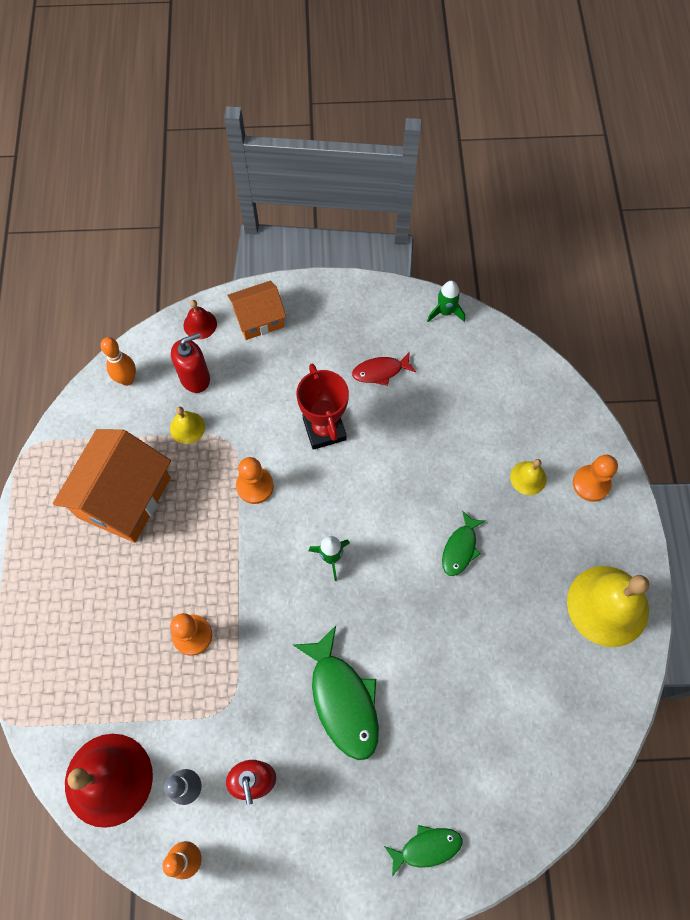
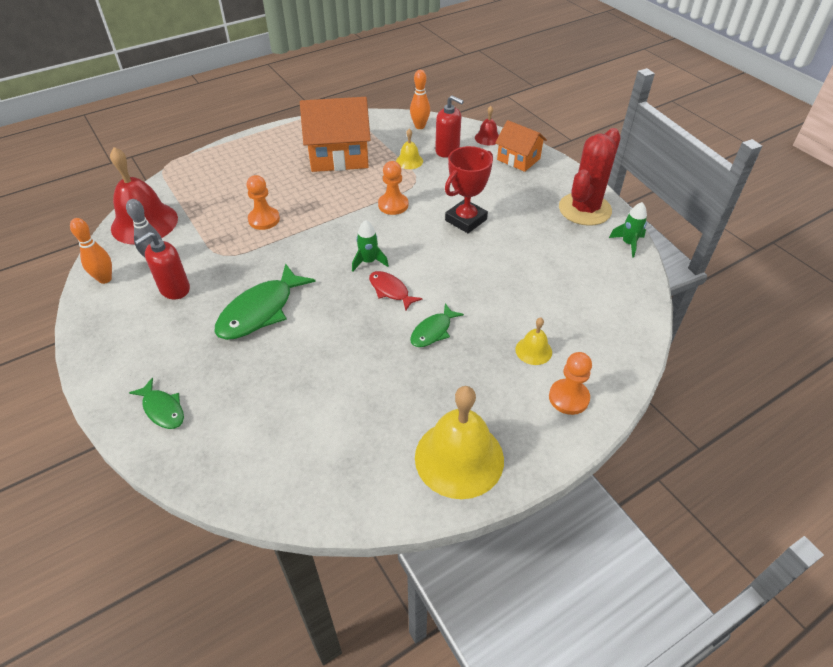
camera: 60 degrees right, 20 degrees down
(376, 314) = (584, 209): none -> red cactus
(380, 371) = (540, 229): red fish -> red fish (390, 291)
(460, 548) = (433, 331): green fish -> green fish turned 45 degrees counterclockwise

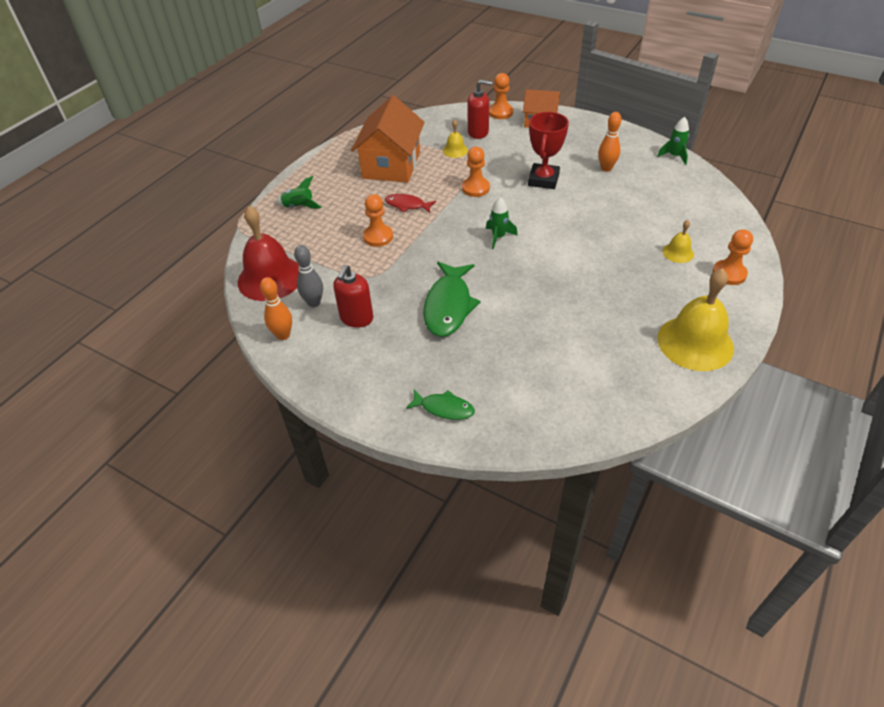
camera: 25 degrees left, 0 degrees up
(227, 167) = (299, 206): none -> green rocket
(339, 156) = (391, 165): orange house -> orange house turned 45 degrees counterclockwise
(390, 291) = (537, 251): red fish -> red fish (407, 205)
(420, 126) = (436, 120): orange bowling pin -> orange bowling pin (606, 168)
(433, 331) = (596, 267): green fish -> none
(487, 138) = (500, 112): red bell -> orange pawn
(584, 209) = (622, 142): red cactus -> none

